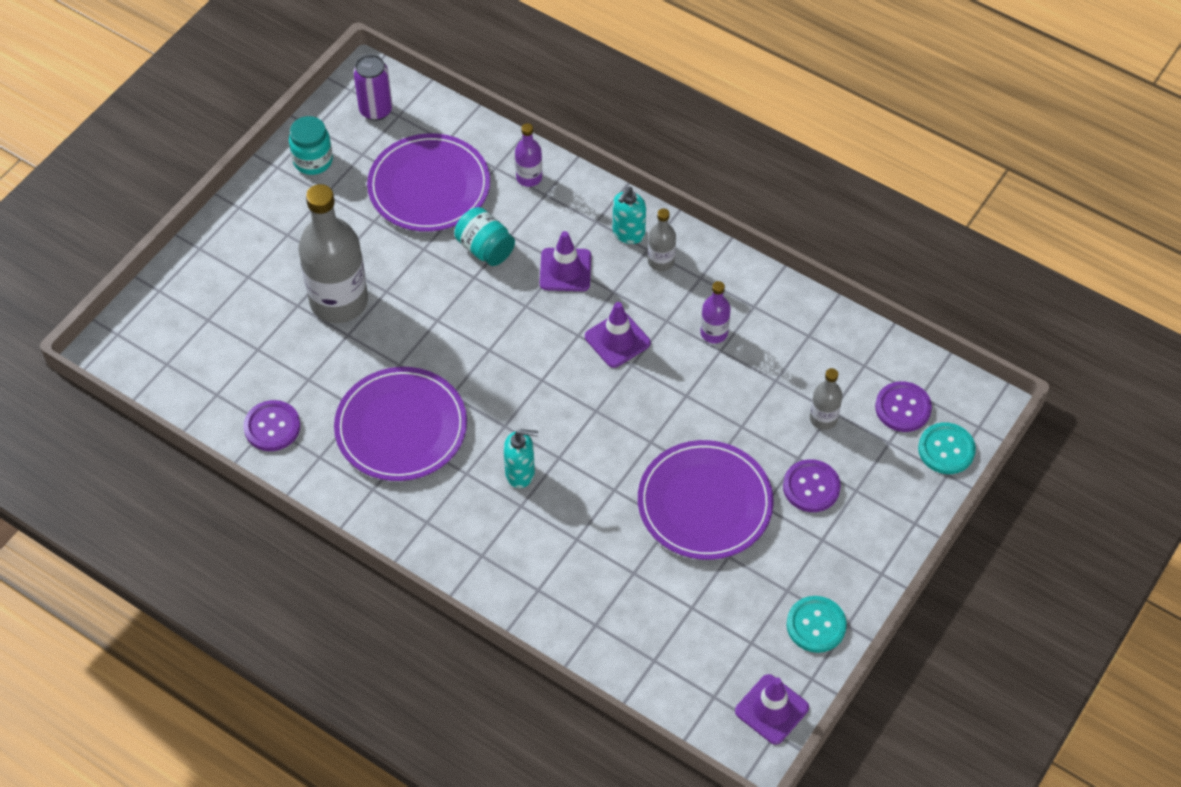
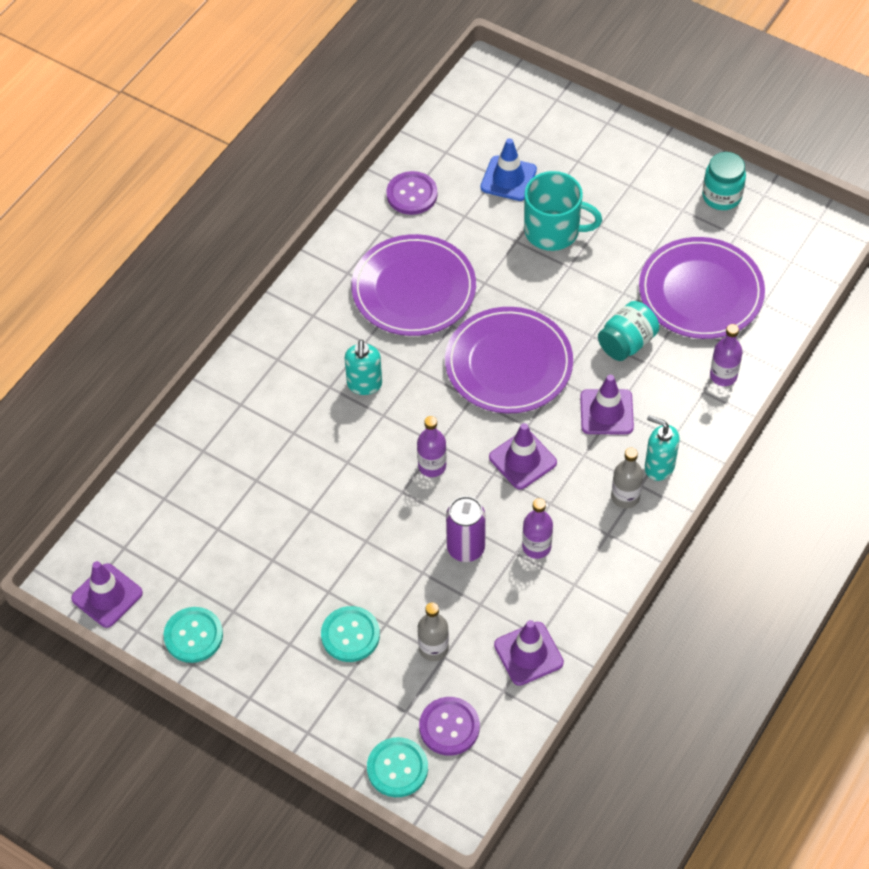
camera: 90 degrees right, 0 degrees up
(263, 338) = (508, 179): none -> blue traffic cone
(339, 301) = (553, 231): grey bottle -> turquoise mug
(376, 110) = (794, 241): purple can -> purple can (465, 548)
(621, 415) = (432, 466): none -> purple bottle
(705, 503) = (331, 539): purple plate -> purple plate (508, 364)
(811, 487) = (350, 635): purple button -> turquoise button
(826, 344) = (528, 654): none -> purple traffic cone

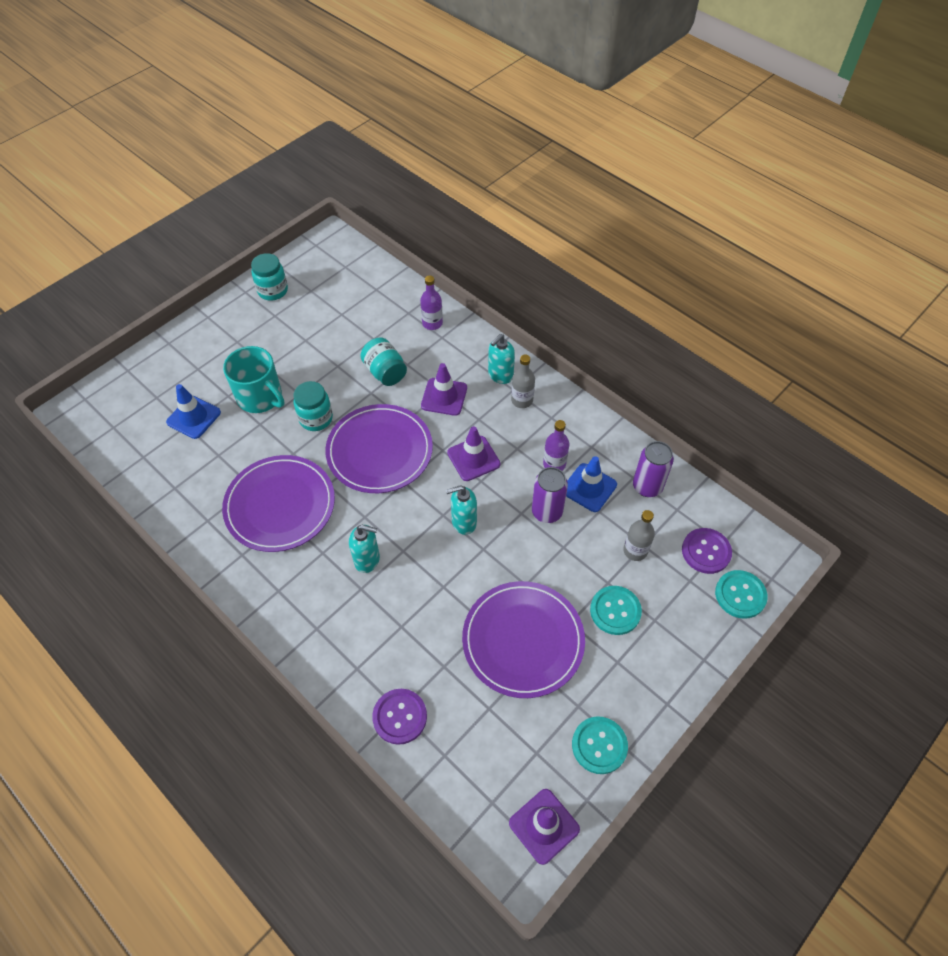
camera: 80 degrees left, 0 degrees up
(412, 194) = (177, 490): purple button -> purple button (400, 717)
(432, 466) = (463, 522): purple bottle -> turquoise soap dispenser
(511, 589) = (589, 488): none -> blue traffic cone
(528, 654) = (647, 486): purple traffic cone -> purple can
(537, 291) = (316, 419): none -> turquoise jar
(553, 231) = (260, 397): turquoise mug -> turquoise mug turned 105 degrees clockwise
(701, 292) = (354, 320): purple plate -> purple plate (523, 640)

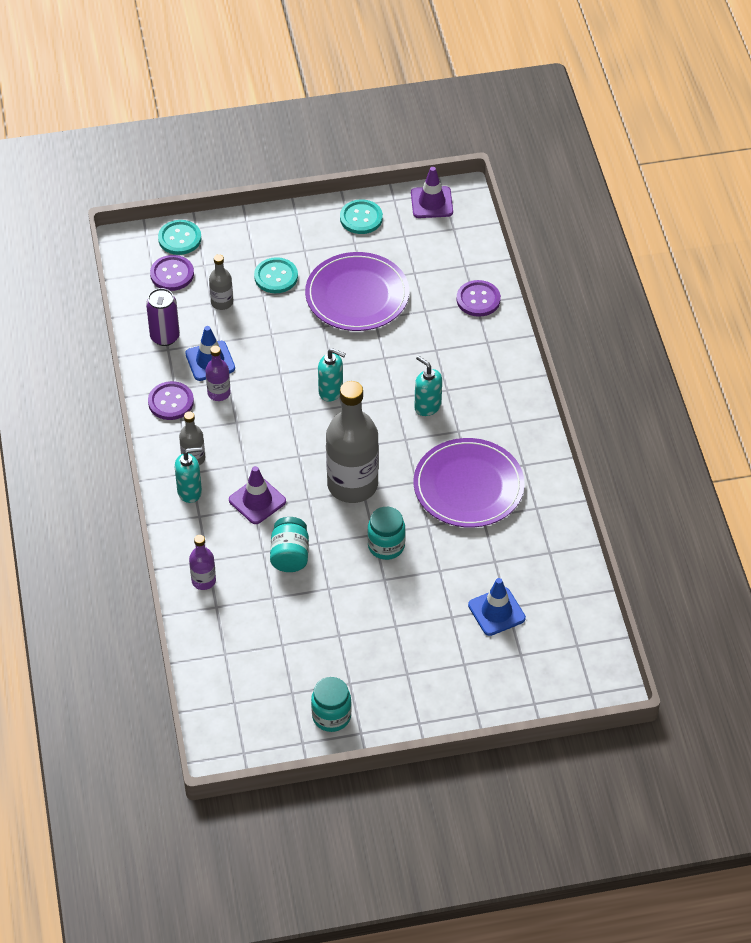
camera: 145 degrees left, 5 degrees down
(260, 397) = (422, 597): turquoise mug -> none
(379, 451) = (352, 485): purple plate -> grey bottle
(473, 458) = (279, 434): purple traffic cone -> none
(547, 512) = (260, 363): purple can -> none
(584, 434) = (171, 402): none -> purple button

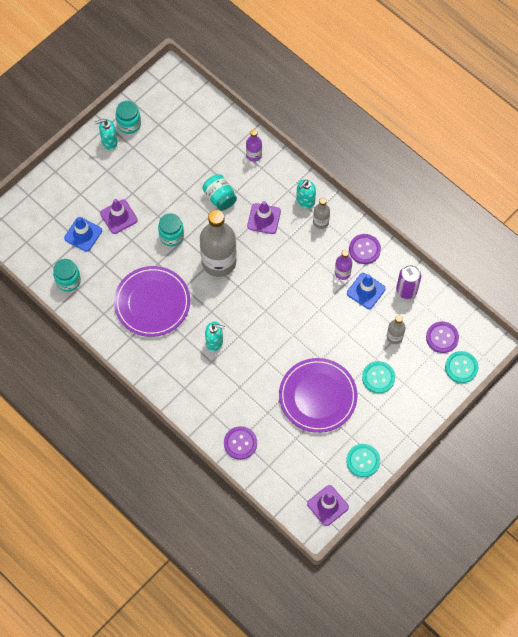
camera: 145 degrees right, 15 degrees up
(331, 391) = (279, 316): turquoise soap dispenser -> turquoise soap dispenser (109, 142)
(435, 607) = (118, 216): none -> purple traffic cone
(554, 568) = (68, 281): none -> turquoise jar

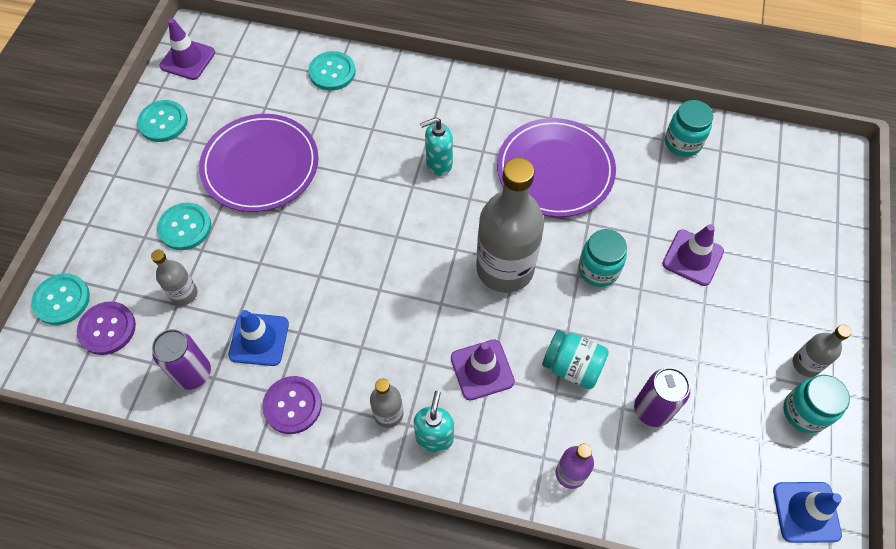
camera: 150 degrees right, 5 degrees down
(83, 234) = (717, 208): blue traffic cone -> blue traffic cone (806, 512)
(109, 142) = (806, 364): turquoise soap dispenser -> grey bottle
(197, 161) = (652, 410): none -> purple can
(240, 443) = (332, 72): purple button -> turquoise button
(342, 273) = (310, 348): purple bottle -> none

